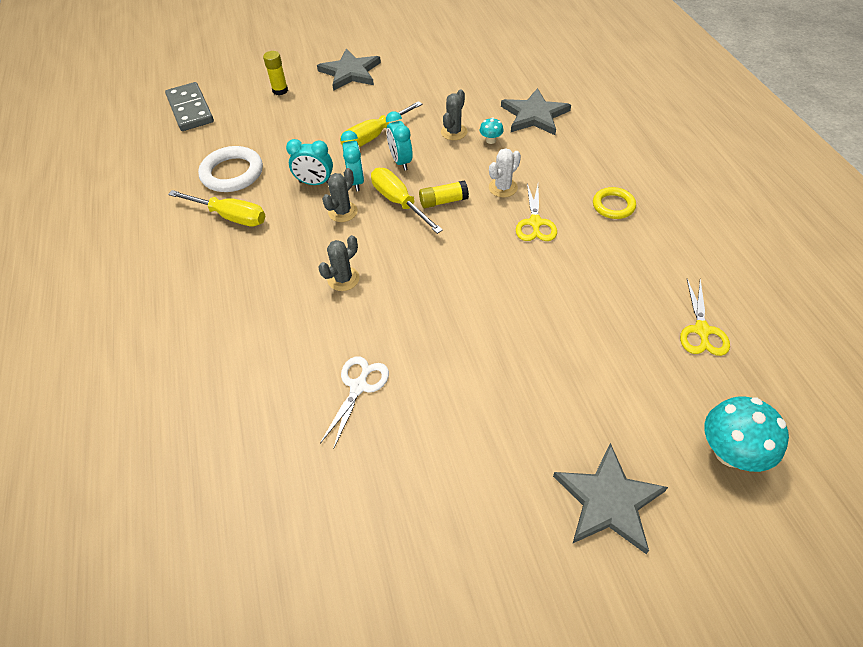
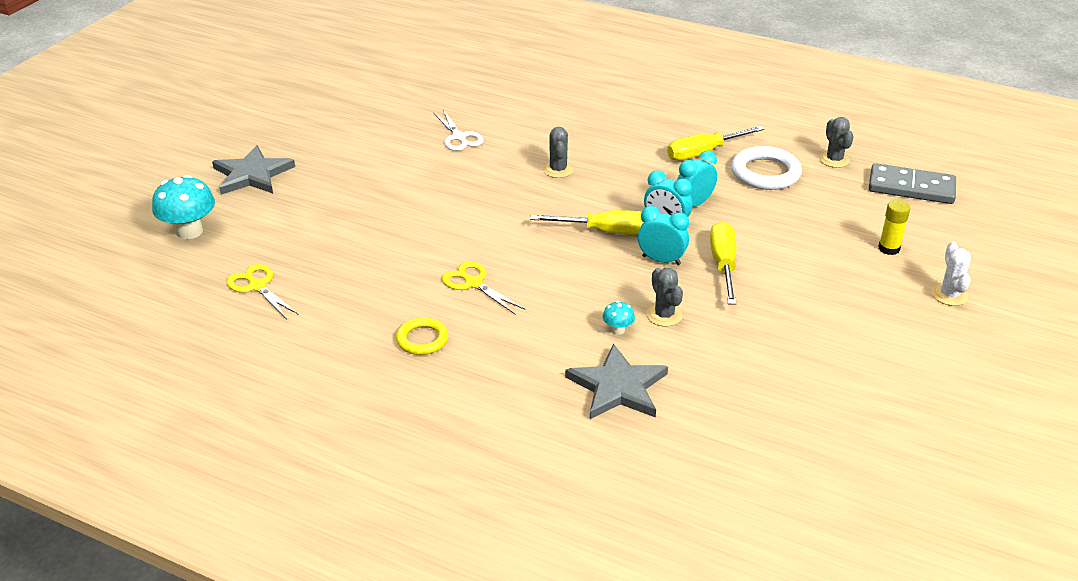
camera: 130 degrees right, 15 degrees down
(343, 212) = (634, 201): grey cactus -> grey cactus (834, 160)
(350, 72) = (876, 309): grey star -> none
(443, 201) = (572, 253): yellow glue stick -> none
(503, 188) = (540, 294): white cactus -> white cactus (949, 295)

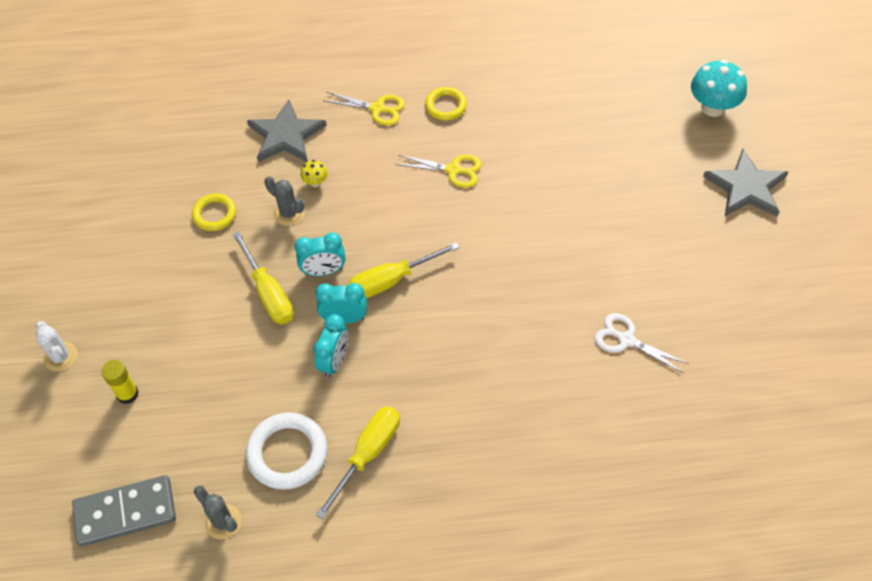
camera: 150 degrees right, 20 degrees up
(257, 286) = (602, 89): yellow scissors -> yellow scissors (377, 108)
(558, 170) = (492, 342): grey cactus -> none
(617, 330) = (315, 182): turquoise mushroom -> yellow mushroom
(743, 345) = (214, 214): none -> yellow ring

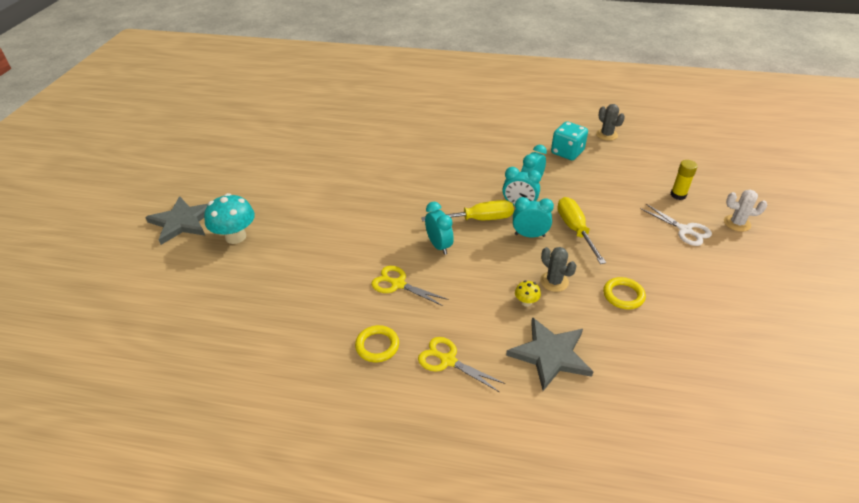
camera: 165 degrees left, 15 degrees down
(60, 357) = (737, 223): white cactus -> white cactus turned 60 degrees counterclockwise
(125, 513) = (666, 146): grey domino -> none
(287, 453) = (567, 152): white ring -> turquoise dice
(368, 454) = (518, 144): yellow screwdriver -> none
(427, 229) = (439, 246): none -> turquoise clock
(626, 340) = (337, 162): white scissors -> white scissors (685, 230)
(713, 107) = (142, 284): turquoise mushroom -> turquoise mushroom (235, 237)

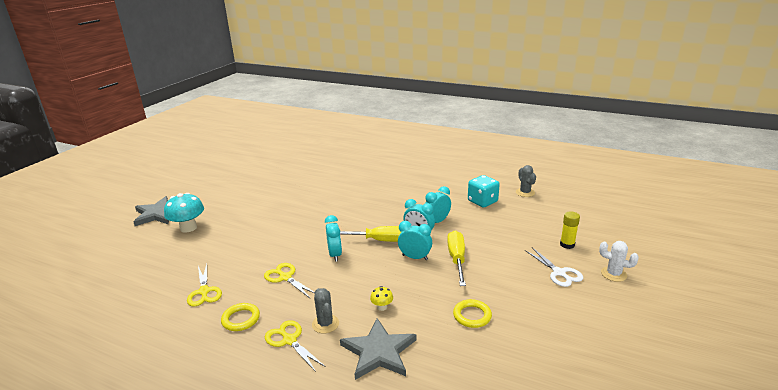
camera: 15 degrees right, 15 degrees down
(311, 319) = (204, 291): none -> yellow scissors
(554, 281) = (415, 295): grey cactus -> grey cactus (325, 324)

